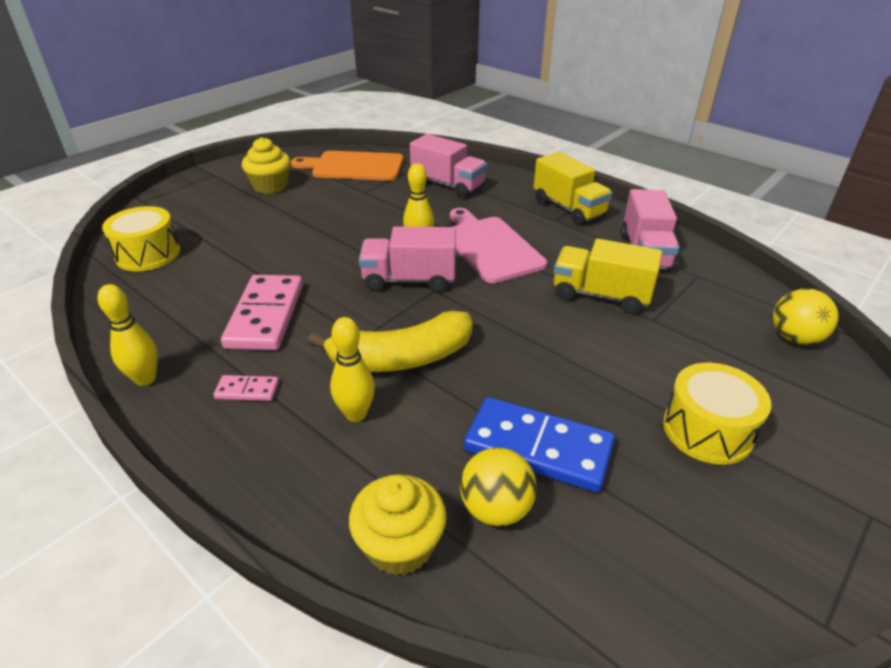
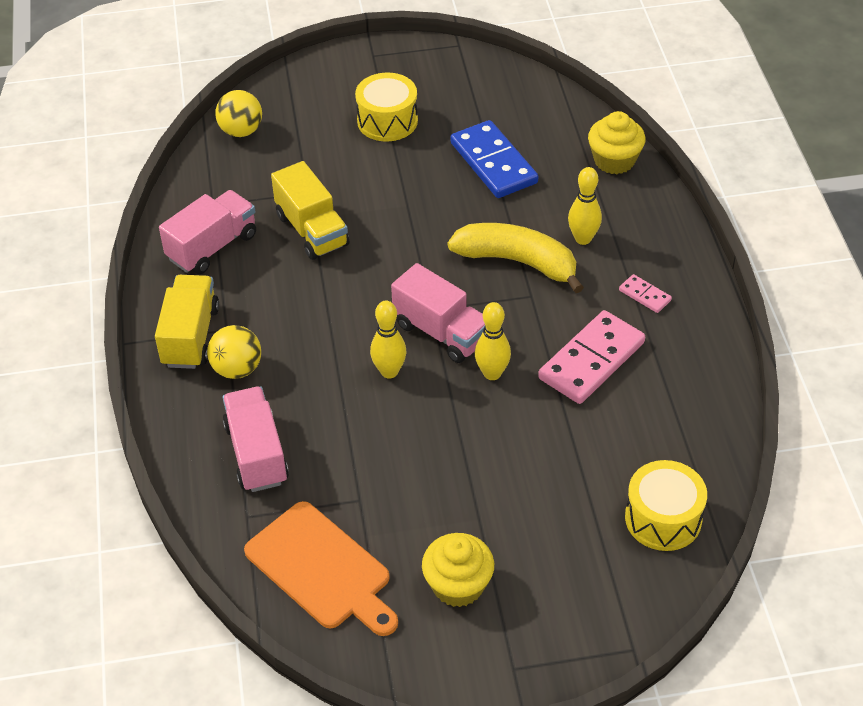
camera: 140 degrees left, 10 degrees up
(145, 379) = (715, 346): yellow bowling pin -> yellow bowling pin (492, 373)
(490, 246) = (329, 331): pink cutting board -> none
(496, 509) = (550, 149): yellow ball -> yellow ball (237, 369)

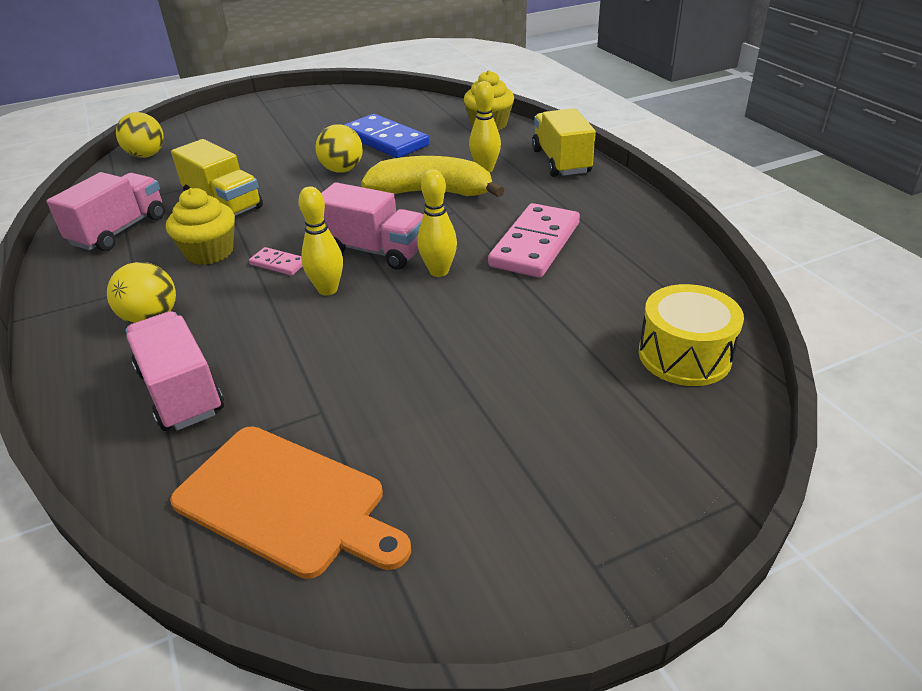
camera: 15 degrees left, 10 degrees down
(190, 336) = (95, 301): yellow truck -> yellow truck (561, 161)
(387, 121) = (283, 131): yellow drum -> none
(437, 204) = (342, 170): none -> yellow ball
(458, 585) = (477, 478): yellow cupcake -> yellow cupcake (209, 252)
(644, 295) = (560, 194): pink domino -> pink domino (278, 264)

